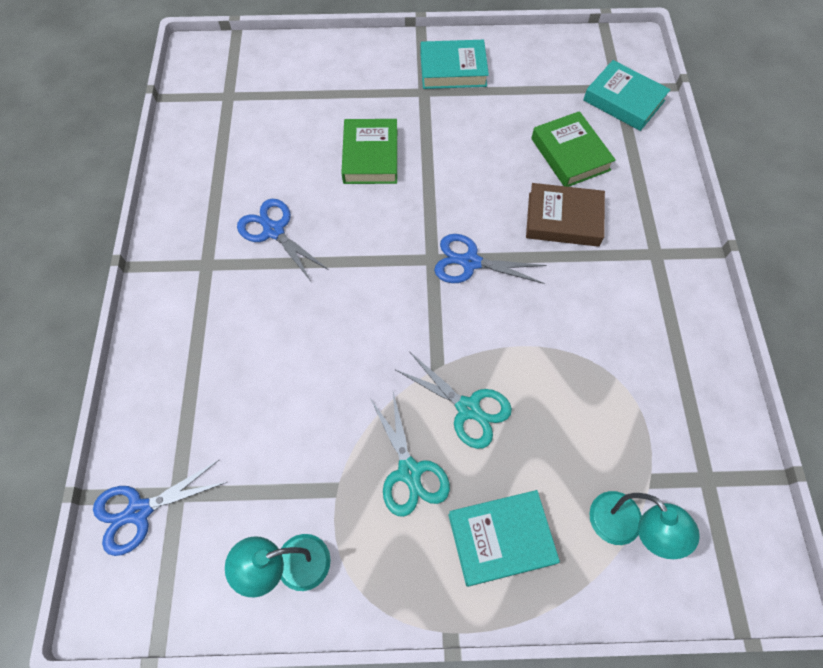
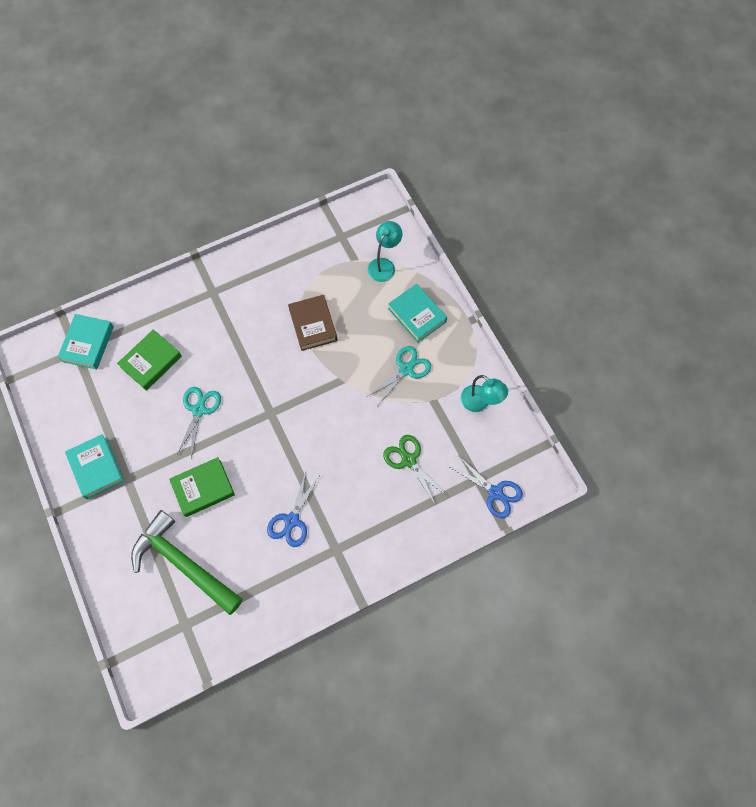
camera: 115 degrees left, 5 degrees up
(265, 406) = (408, 460): none -> green scissors
(294, 113) = (184, 563): none -> green hammer
(468, 409) = (358, 355): turquoise scissors -> turquoise scissors (199, 410)
(470, 262) = (263, 390): blue scissors -> none
(563, 219) = (207, 349): brown book -> brown book (313, 325)

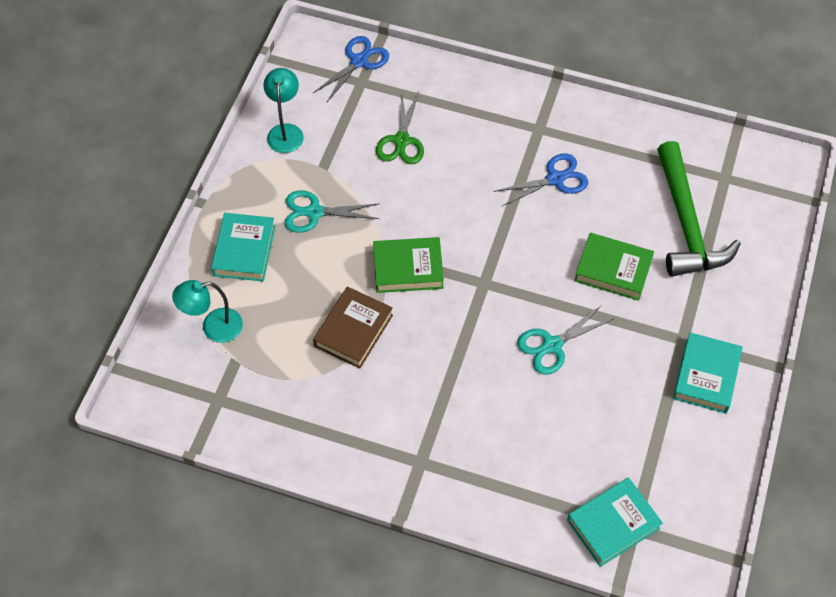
camera: 135 degrees left, 10 degrees down
(151, 362) = (558, 439): green book -> green book (408, 268)
(495, 493) = (359, 61): blue scissors -> blue scissors turned 45 degrees clockwise

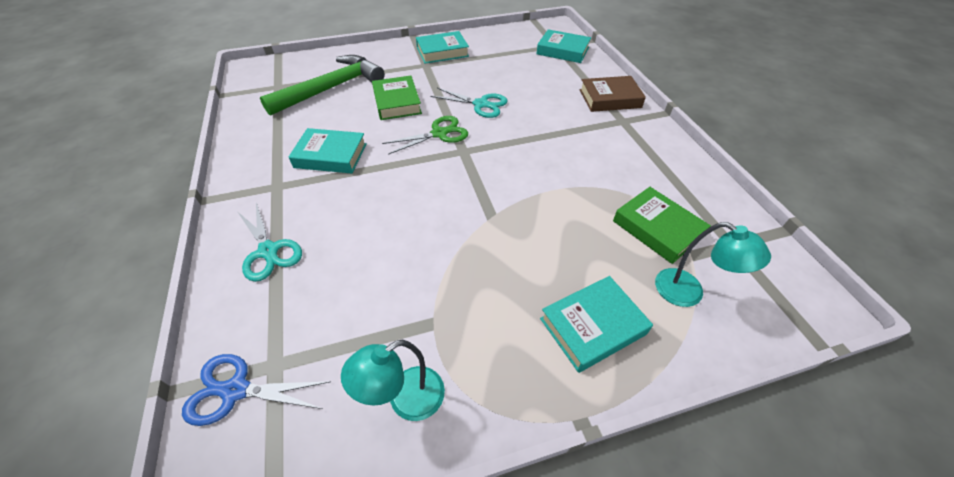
camera: 125 degrees left, 10 degrees down
(314, 212) = (494, 294): turquoise scissors -> turquoise scissors (268, 251)
(353, 330) = (577, 197): brown book -> brown book (610, 98)
(401, 141) = (349, 274): green scissors -> green scissors (439, 134)
(408, 268) = (491, 195): green book -> green book (657, 228)
(555, 179) = (331, 155): blue scissors -> turquoise book

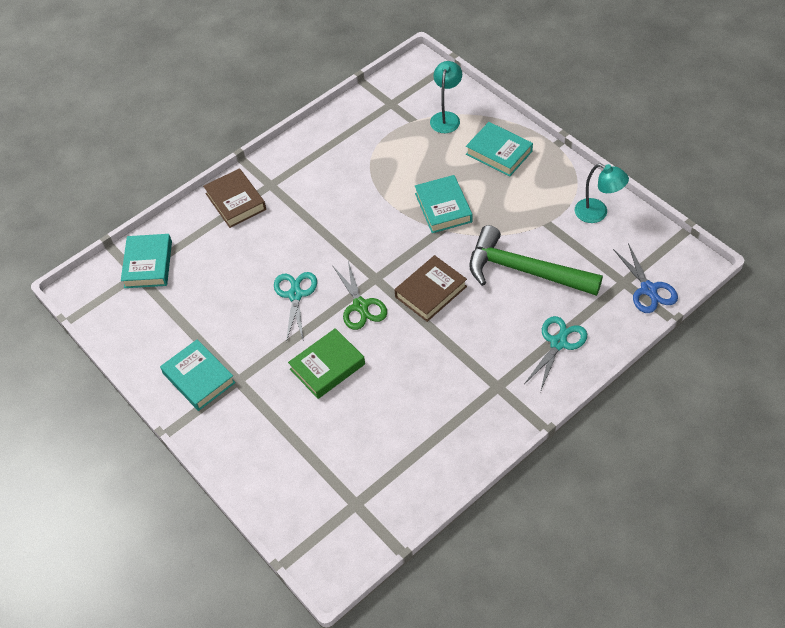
camera: 110 degrees left, 5 degrees up
(331, 88) = (332, 444): green hammer -> green hammer (524, 270)
(331, 155) = (438, 372): turquoise book -> turquoise book (443, 207)
(417, 180) = (431, 292): none -> brown book
(439, 134) = (360, 306): green scissors -> green scissors turned 150 degrees counterclockwise
(657, 228) = (398, 140): green book -> none

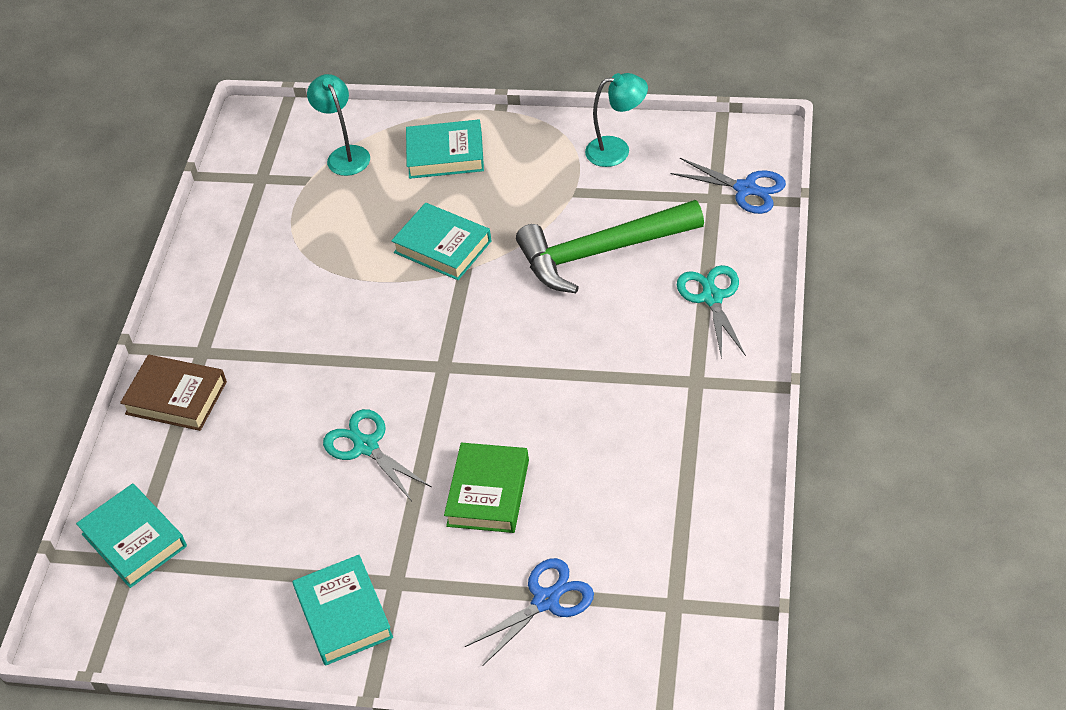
camera: 40 degrees left, 5 degrees down
(199, 378) = (344, 614): turquoise book -> turquoise book turned 60 degrees clockwise
(296, 449) = (546, 600): none -> blue scissors
(360, 306) = (457, 406): green scissors -> none
(431, 292) = (522, 339): brown book -> none

